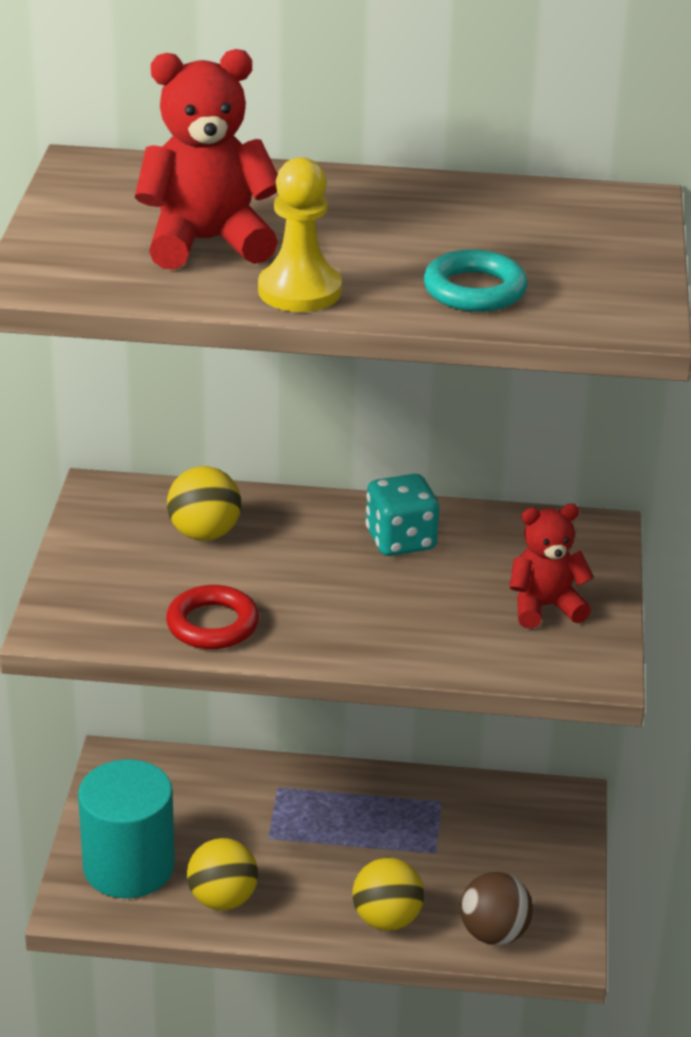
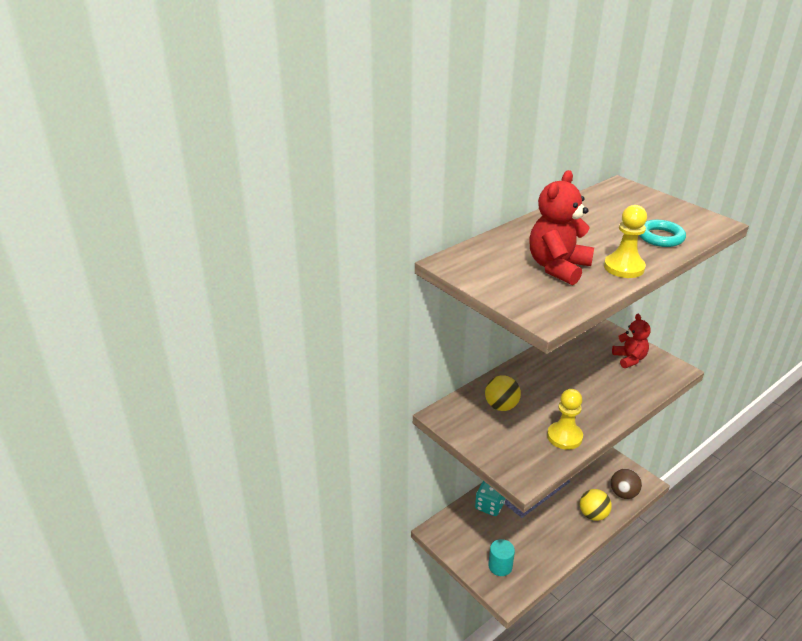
camera: 45 degrees left, 0 degrees up
(129, 866) = (500, 566): turquoise cylinder -> turquoise cylinder, size x0.56
(212, 624) = (564, 437): red ring -> yellow pawn
(222, 899) = (543, 551): yellow ball -> none
(400, 540) = (557, 366): turquoise dice -> turquoise dice (489, 506)
(545, 607) = (629, 359): red teddy bear -> red teddy bear turned 135 degrees clockwise

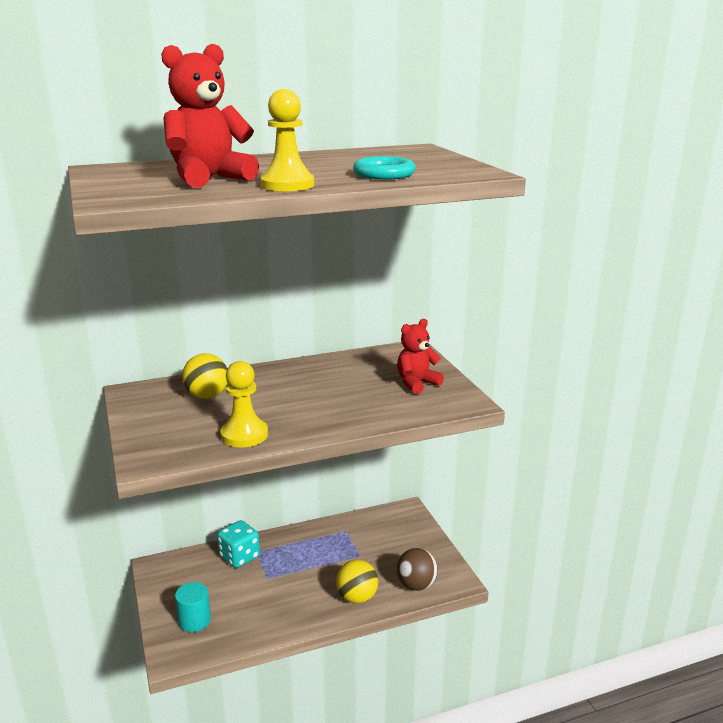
camera: 20 degrees right, 10 degrees down
(629, 359) = (417, 383): red teddy bear -> red teddy bear turned 135 degrees counterclockwise

